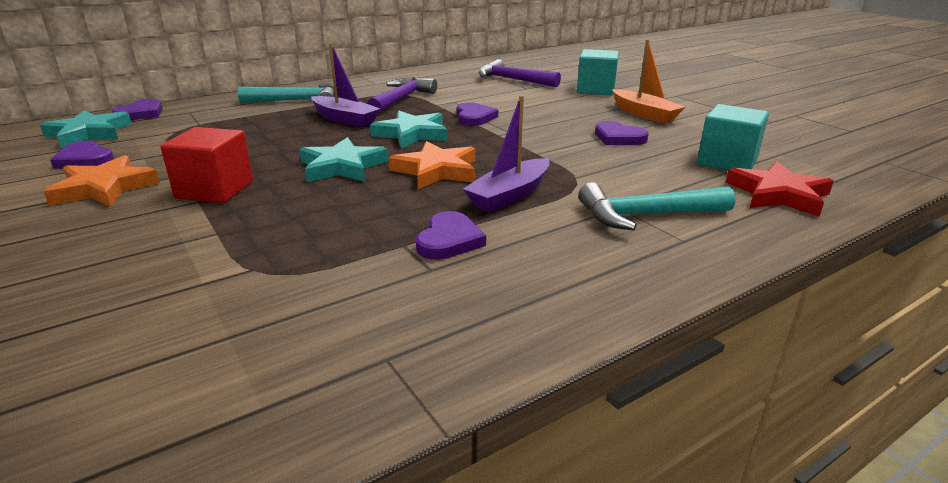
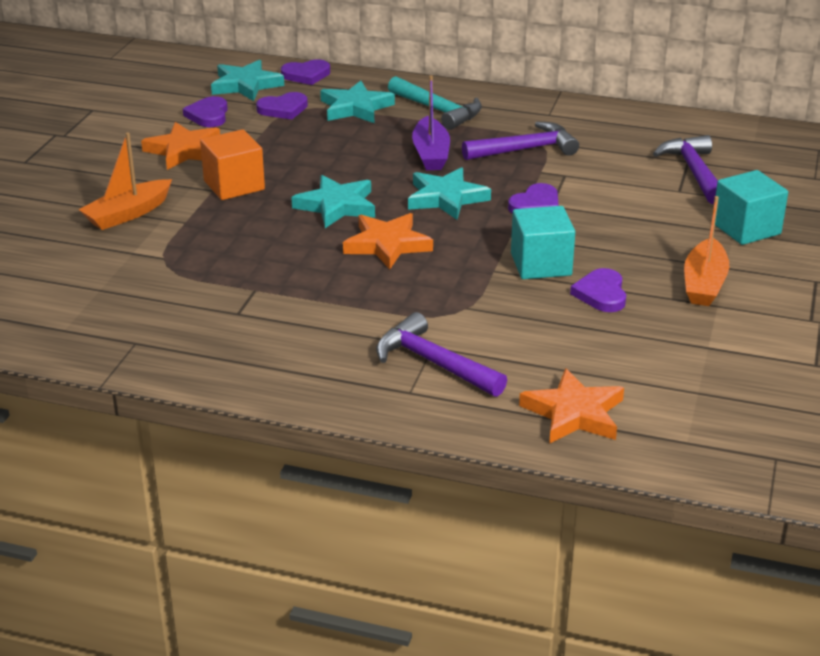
camera: 50 degrees right, 5 degrees up
(129, 256) = (128, 214): none -> orange boat
(215, 190) = (234, 185): red cube -> orange cube
(227, 117) = (356, 108): none -> turquoise star
(449, 240) = (282, 302): purple heart -> purple heart (283, 109)
(510, 195) = (386, 294): purple boat -> none
(646, 215) = (434, 363): turquoise hammer -> purple hammer
(727, 161) = (624, 368): turquoise cube -> turquoise cube (541, 264)
(778, 194) = (574, 413): red star -> orange star

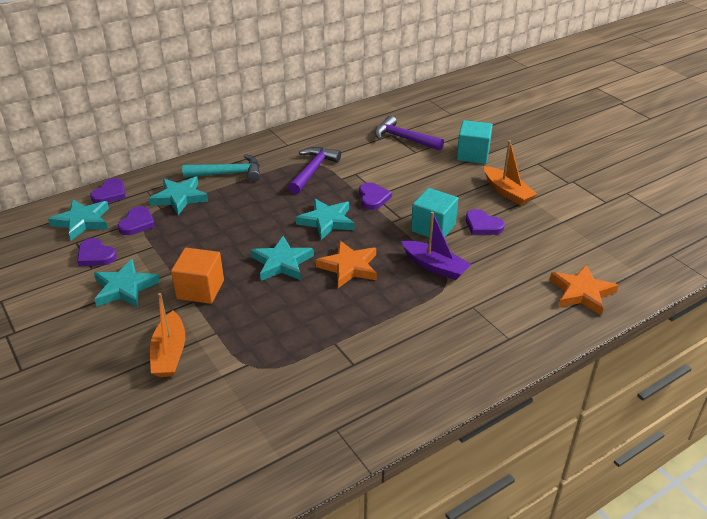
camera: 50 degrees left, 5 degrees up
(184, 150) = (125, 288): orange star -> turquoise star
(431, 154) = (272, 201): purple boat -> purple boat (435, 266)
(434, 363) = (489, 314): purple hammer -> none

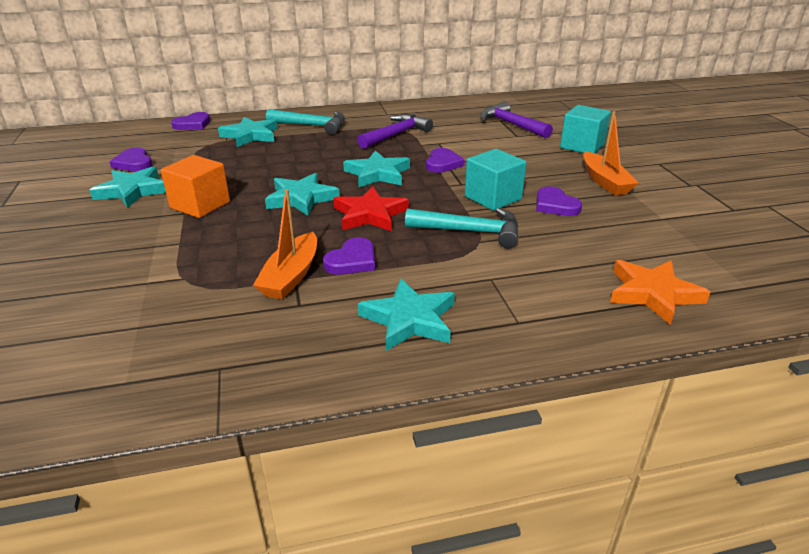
camera: 20 degrees right, 5 degrees down
(82, 221) = (149, 139): turquoise star -> turquoise star (409, 319)
(137, 223) = (194, 147): purple heart -> purple heart (352, 260)
(170, 353) = (116, 251): orange boat -> orange boat (291, 276)
(349, 267) = (370, 214): orange star -> red star
(435, 266) = (470, 231): purple boat -> turquoise hammer

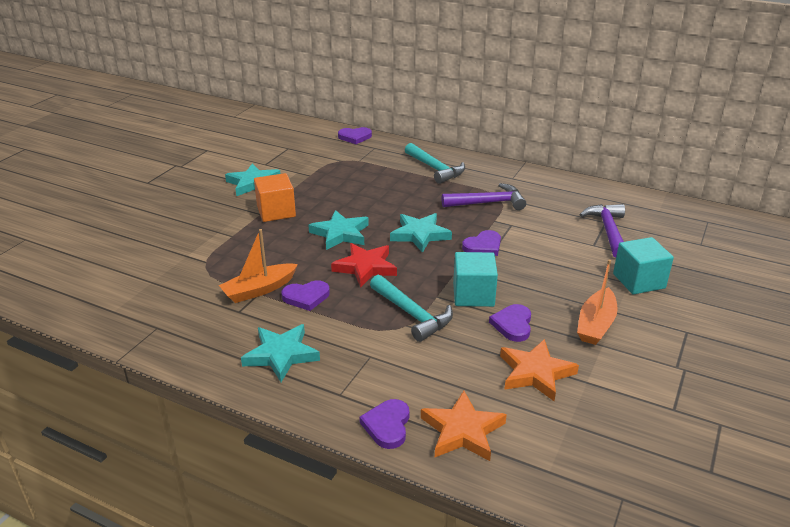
camera: 40 degrees right, 0 degrees up
(134, 163) = (279, 160): purple heart -> purple heart (387, 425)
(250, 135) = (379, 162): turquoise star -> none
(625, 229) = (535, 373): none -> orange star

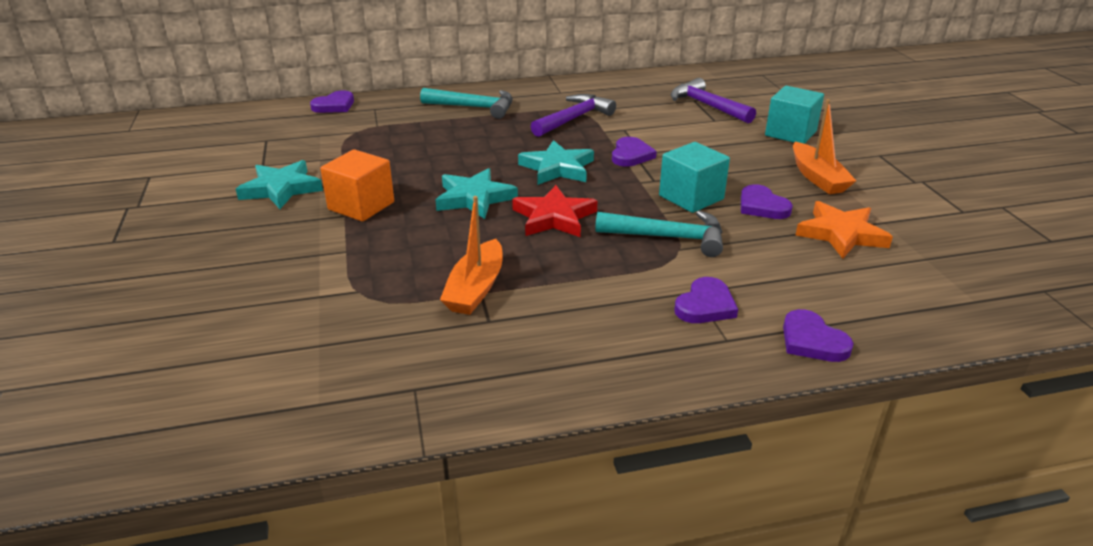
camera: 40 degrees left, 0 degrees up
(281, 355) = (610, 337): turquoise star -> none
(306, 297) = (540, 271): purple heart -> purple heart (705, 305)
(462, 431) = (871, 308): orange star -> none

